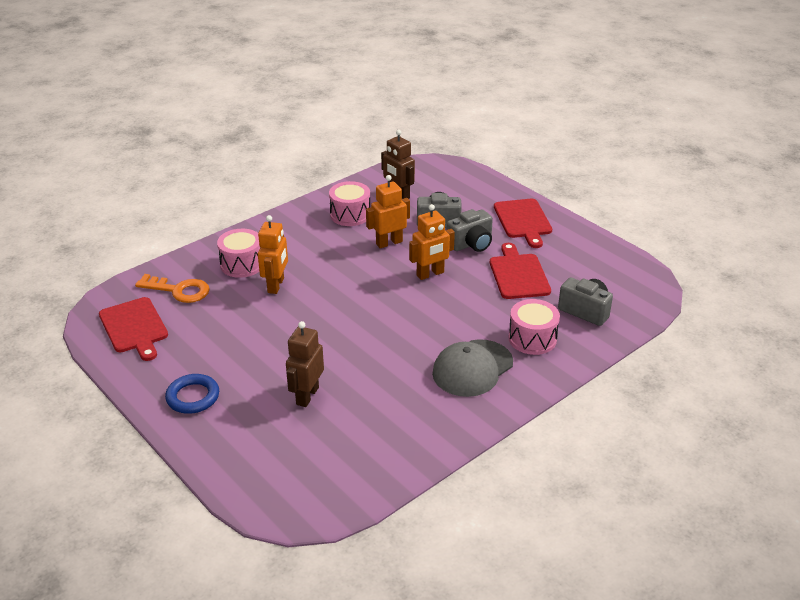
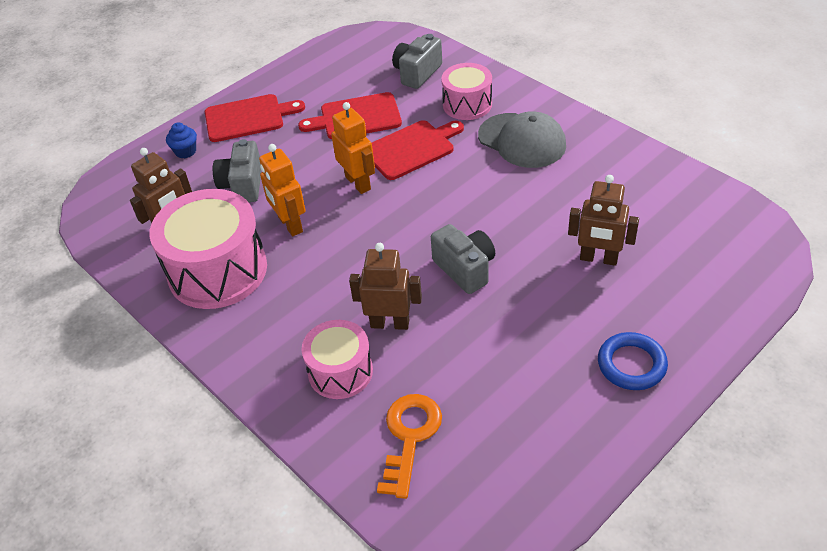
camera: 90 degrees left, 10 degrees up
(134, 327) = (506, 472): red cutting board -> red cutting board (412, 149)
(276, 285) = (390, 323): orange robot -> brown robot
(350, 215) = (217, 271): pink drum -> pink drum, size x1.71
(471, 244) = (295, 155): grey camera -> grey camera (465, 269)
(483, 195) = (185, 151): none -> blue cupcake

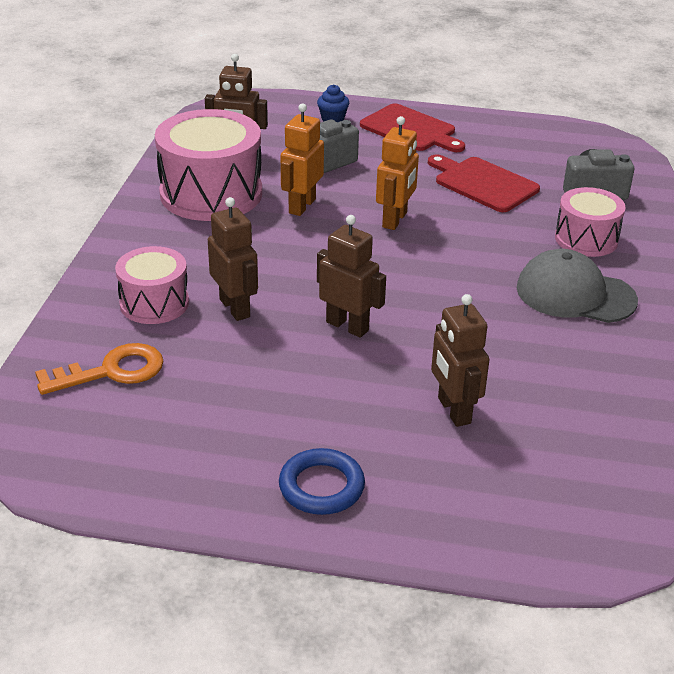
camera: 50 degrees right, 10 degrees down
(412, 149) = (478, 231): red cutting board -> none
(465, 269) = (347, 326): grey camera -> brown robot
(522, 140) = (575, 294): grey cap -> grey cap turned 105 degrees clockwise

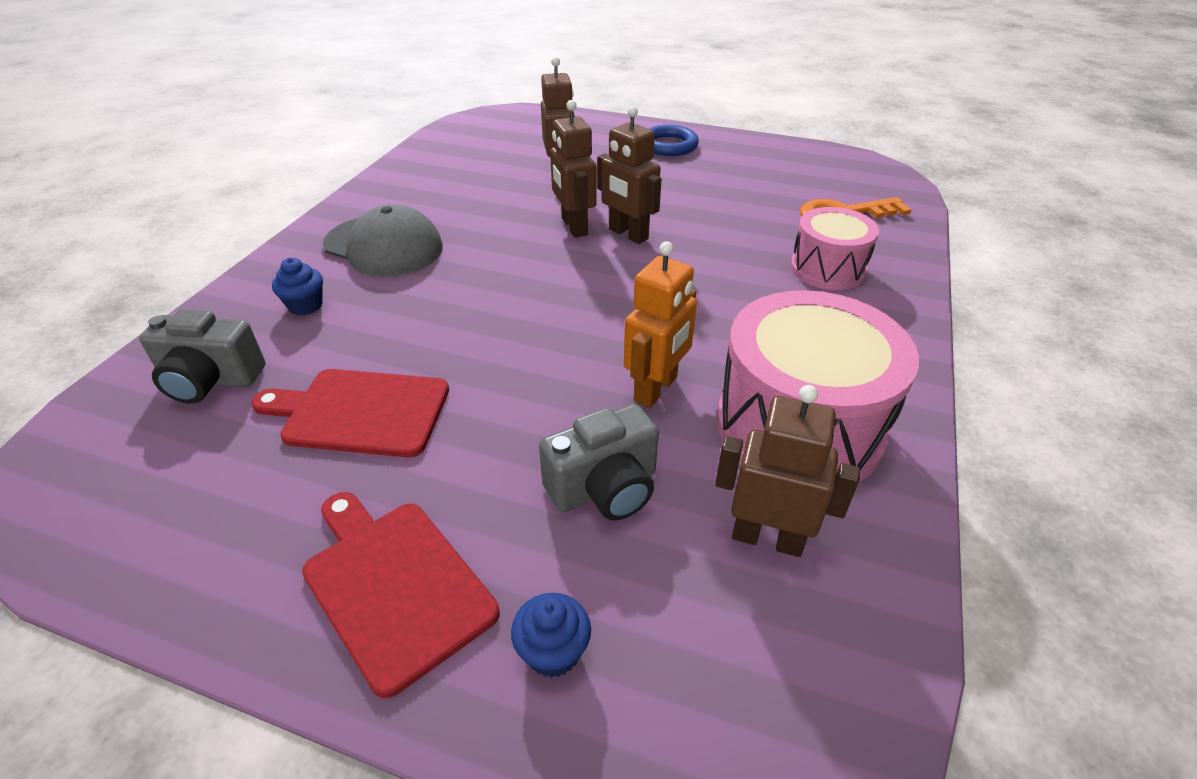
camera: 170 degrees left, 5 degrees up
(235, 308) = (740, 258): brown robot -> brown robot (574, 227)
(395, 220) = (529, 353): orange robot -> none
(483, 183) = (360, 412): red cutting board -> red cutting board turned 135 degrees clockwise
(586, 239) = (305, 305): pink drum -> blue cupcake

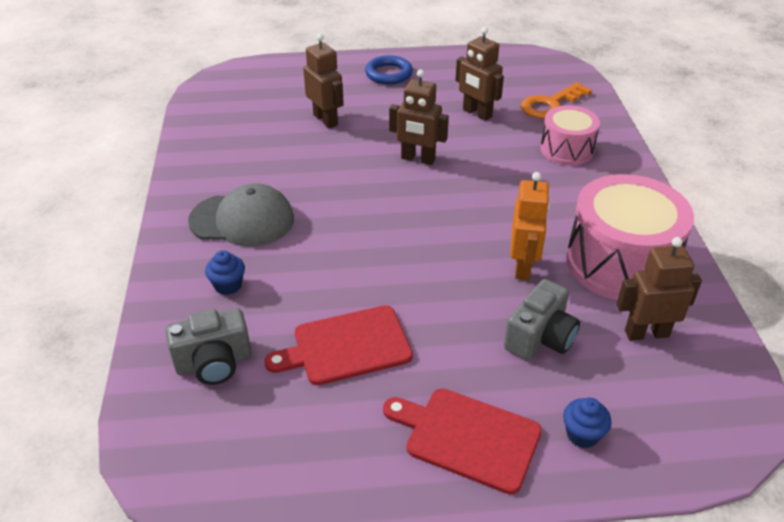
camera: 25 degrees left, 0 degrees up
(574, 227) = (374, 163): brown robot -> brown robot (477, 113)

